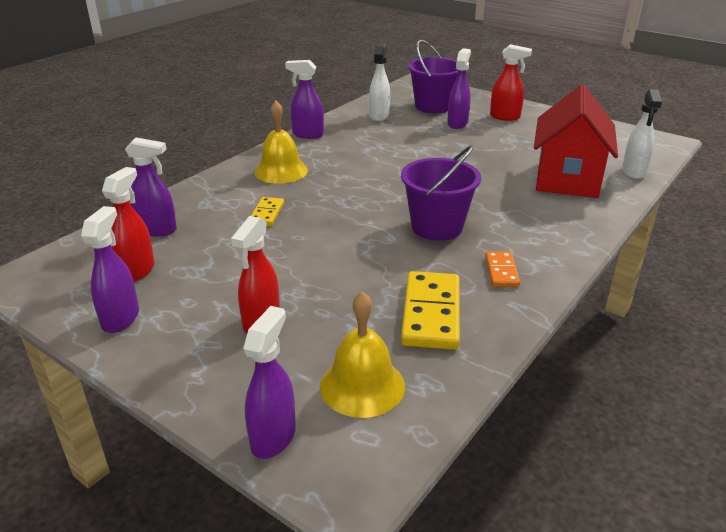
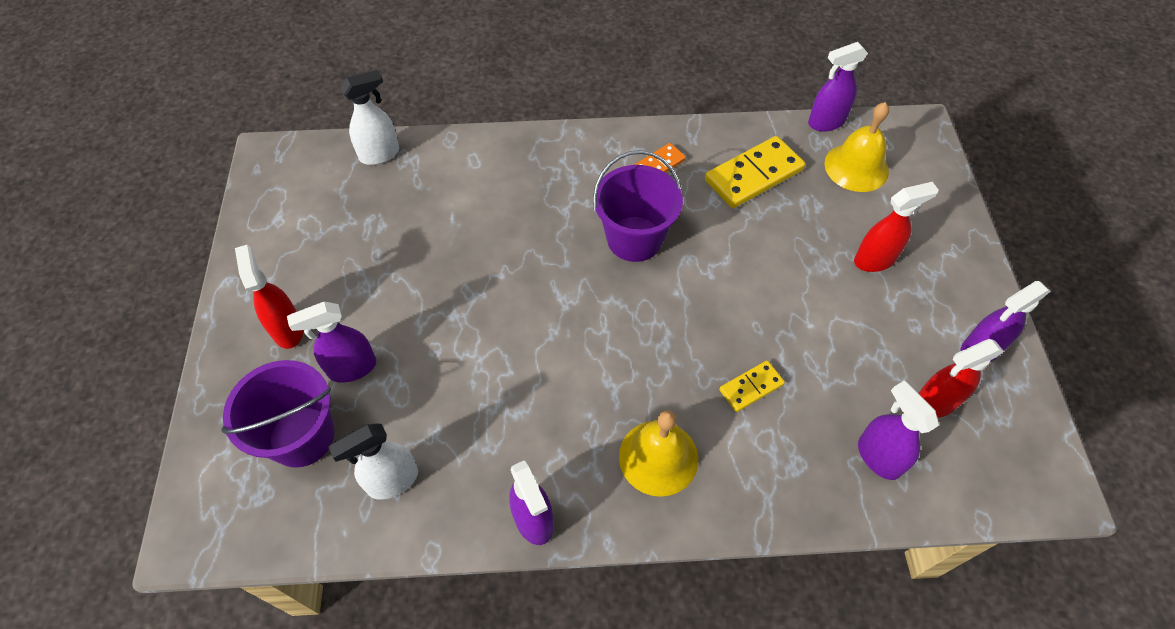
camera: 130 degrees left, 25 degrees up
(273, 437) = (936, 178): purple spray bottle -> purple spray bottle (826, 122)
(567, 179) = (442, 194): red house -> none

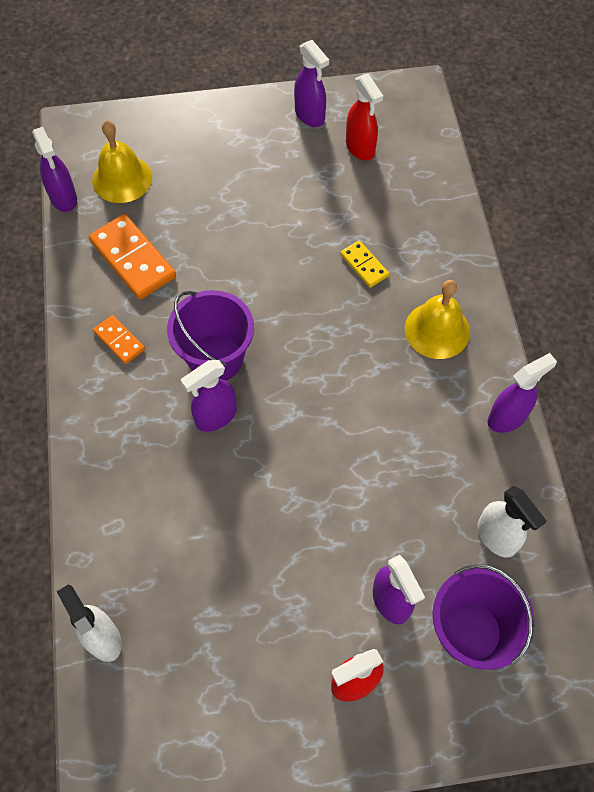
camera: 95 degrees left, 5 degrees up
(753, 175) = (132, 259): yellow domino -> orange domino
(875, 260) = (228, 173): red spray bottle -> none
(878, 457) = (411, 186): purple spray bottle -> purple spray bottle (215, 416)

